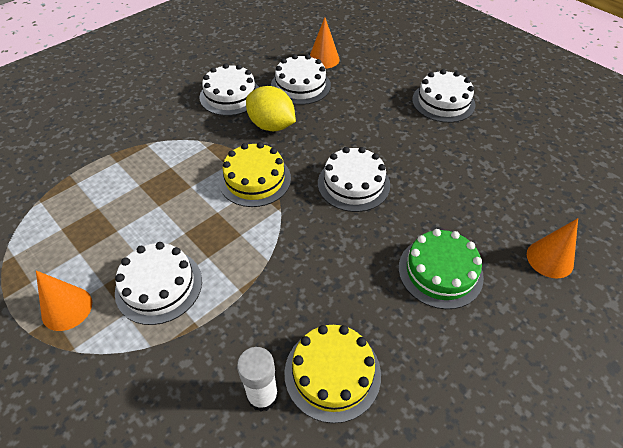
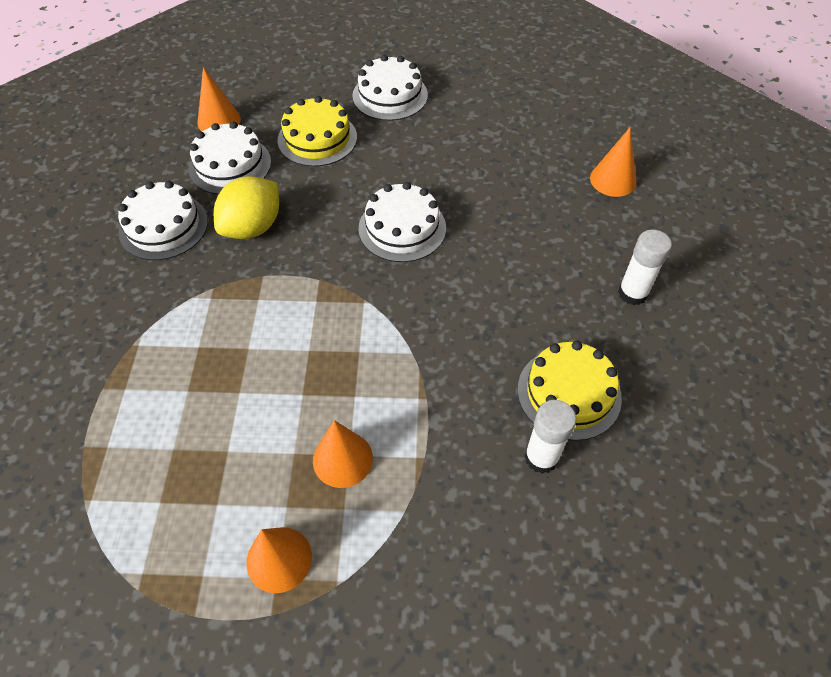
camera: 45 degrees left, 5 degrees up
(159, 286) = (342, 459): white cake -> orange cone
(255, 179) = (305, 292): yellow cake -> yellow cake (317, 138)
(271, 125) = (253, 227): yellow lemon -> yellow lemon turned 45 degrees counterclockwise
(440, 272) = (553, 250): green cake -> none
(466, 348) = (632, 293): none -> white glue stick

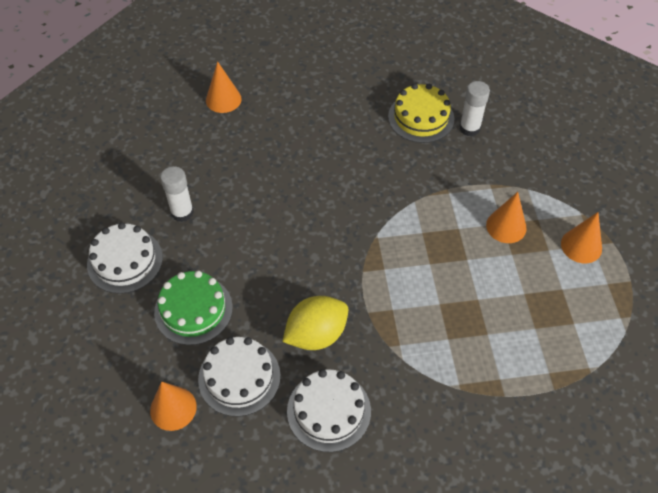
camera: 100 degrees left, 0 degrees up
(253, 227) = (316, 334): yellow lemon -> yellow lemon turned 60 degrees counterclockwise
(317, 138) = (193, 310): yellow cake -> green cake
(402, 228) = (297, 225): white cake -> none
(632, 293) = (333, 88): white glue stick -> white glue stick (182, 212)

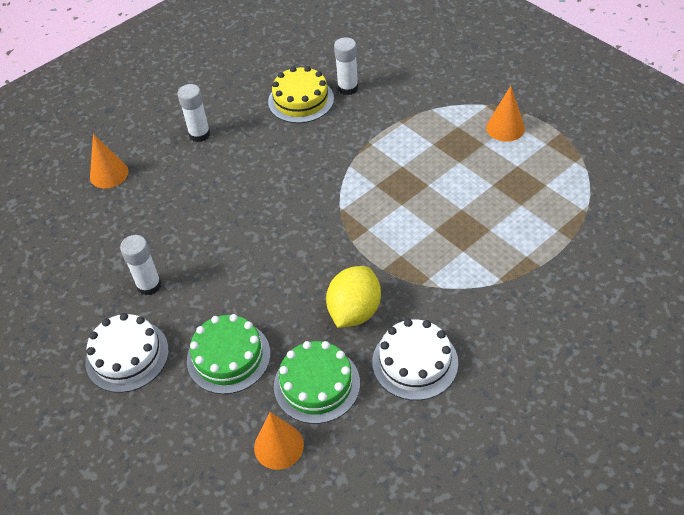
camera: 30 degrees left, 5 degrees down
(239, 377) = (316, 384): white cake -> green cake
(316, 103) = (199, 134): none -> white glue stick
(506, 226) = (437, 144): orange cone -> none

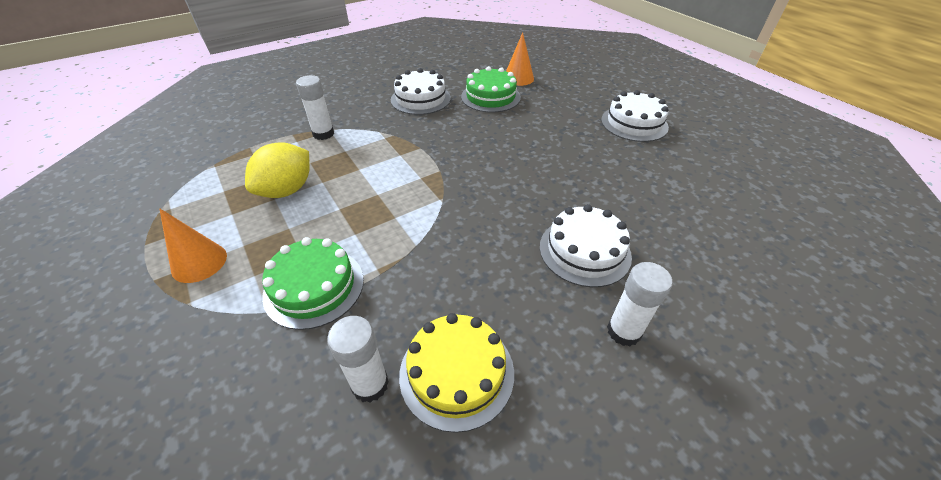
camera: 175 degrees left, 5 degrees down
(109, 174) = (740, 286): orange cone -> none
(149, 285) = (633, 162): white glue stick -> white glue stick (323, 134)
(216, 182) = (584, 251): none -> white cake
(228, 357) = (553, 114): green cake -> green cake (314, 287)
(354, 311) = (453, 126): yellow lemon -> yellow lemon (287, 190)

